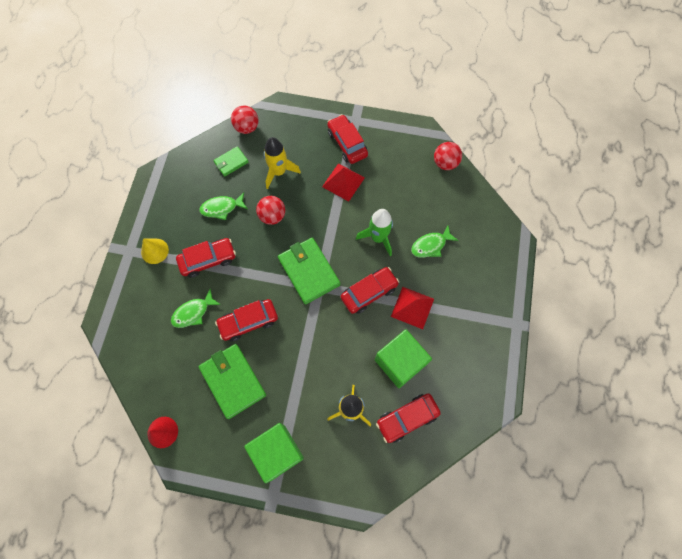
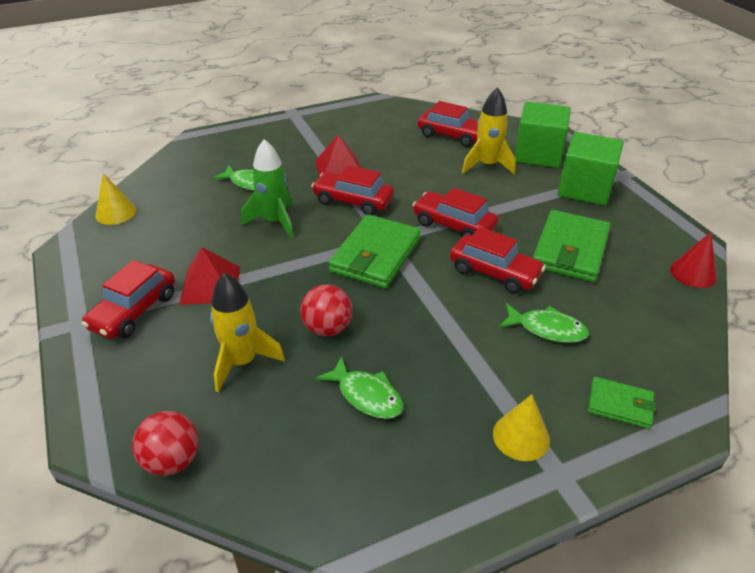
camera: 125 degrees left, 30 degrees down
(208, 260) = (463, 359): red car -> red car (453, 225)
(231, 162) = (268, 437): green wallet -> green wallet (620, 405)
(400, 362) = (406, 156): green cube -> green cube (538, 154)
(445, 163) = (116, 213): red ball -> yellow cone

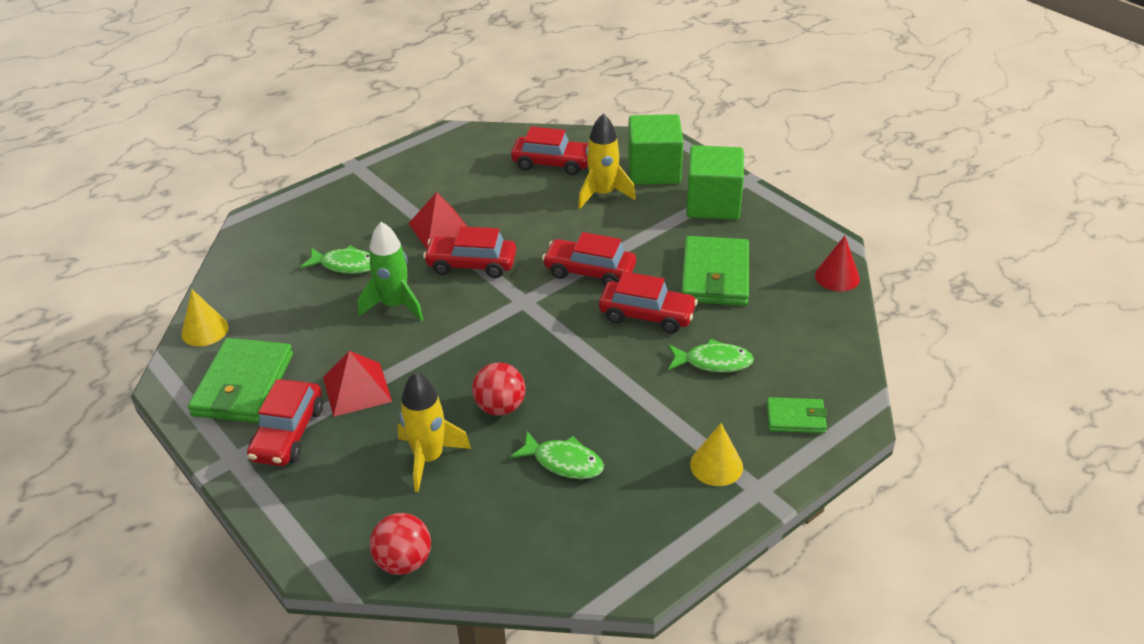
camera: 15 degrees left, 0 degrees up
(375, 255) = (519, 321): green wallet -> green wallet (243, 385)

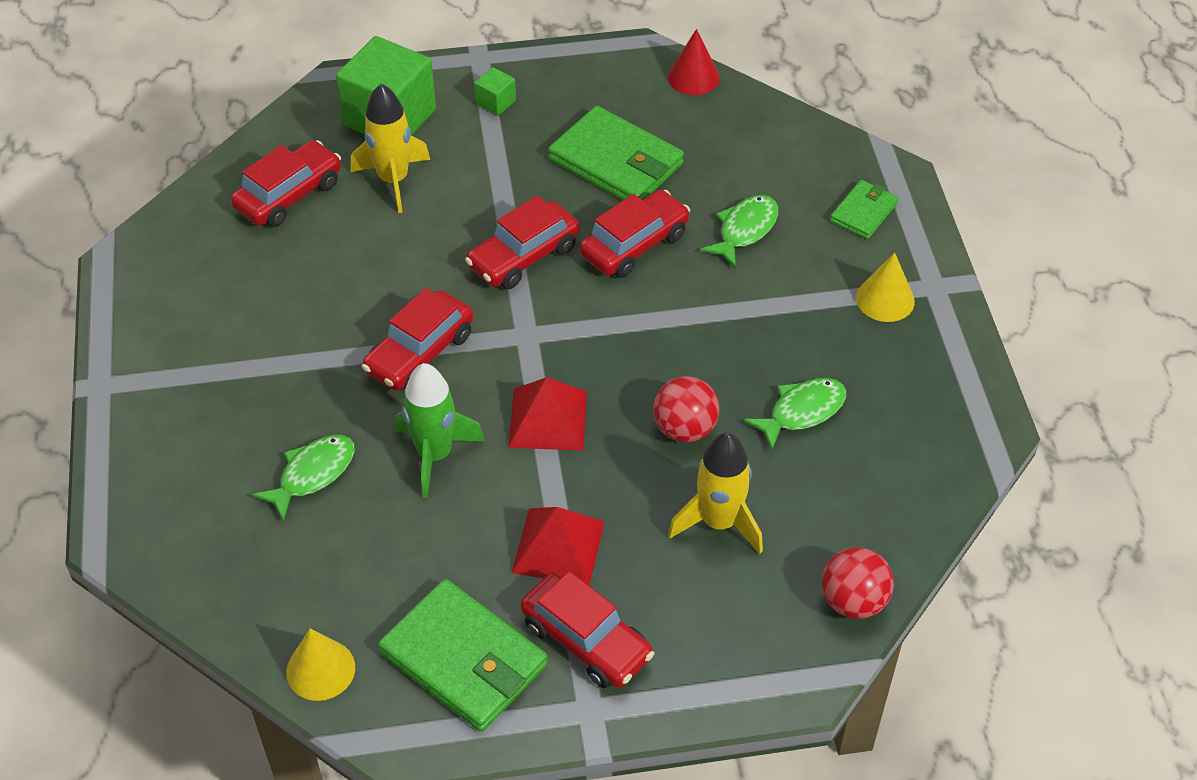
camera: 60 degrees left, 10 degrees up
(440, 229) = (323, 353): red pyramid -> red pyramid (547, 419)
(713, 204) = (495, 102): green cube -> green cube, size x0.44

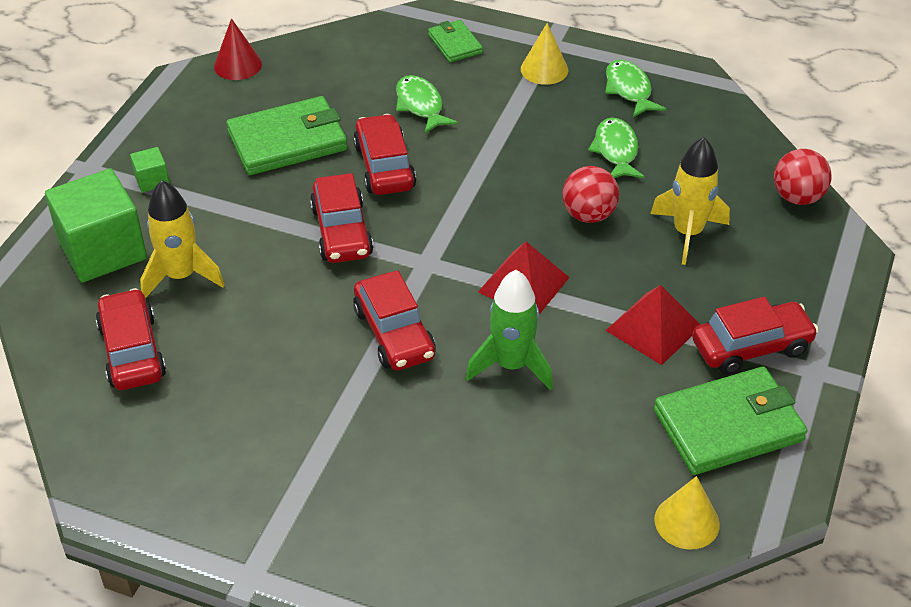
camera: 60 degrees left, 5 degrees down
(312, 474) = (475, 452): green fish -> green fish (629, 90)

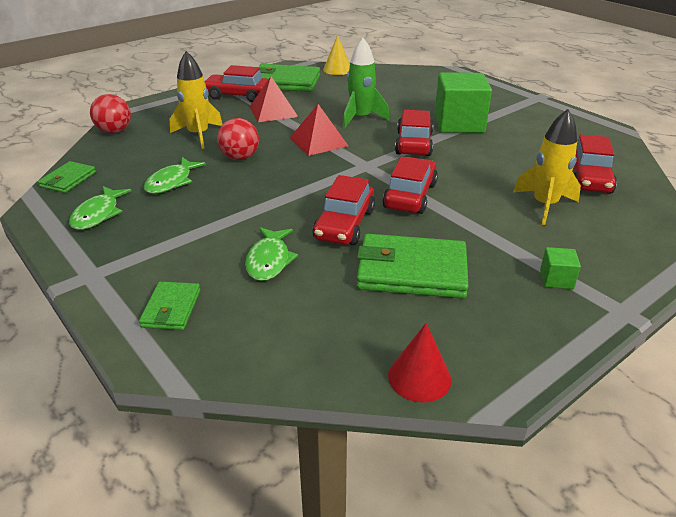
camera: 150 degrees left, 10 degrees down
(102, 250) = (609, 239): green cube -> green cube (459, 123)
(544, 69) = (132, 253): yellow cone -> none
(723, 112) = (68, 180): none -> green wallet

